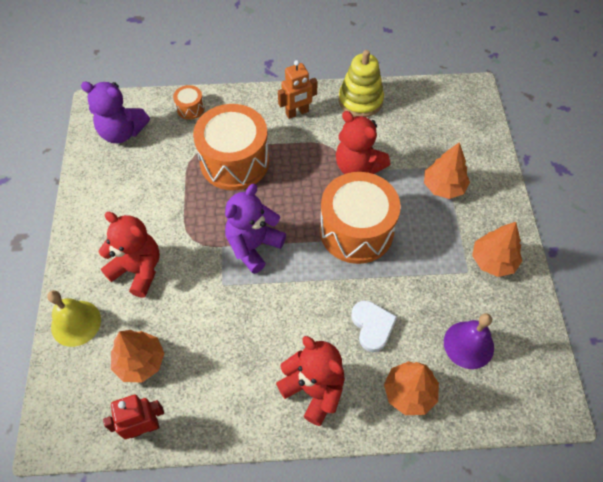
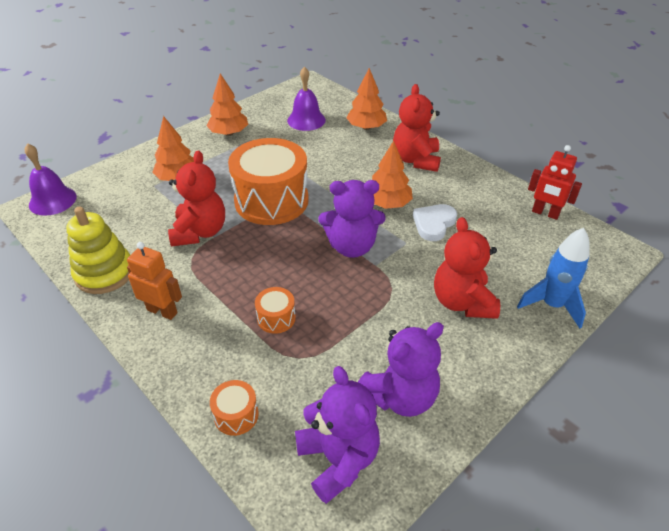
camera: 130 degrees left, 15 degrees down
(76, 323) = (551, 305): yellow bell -> blue rocket
(121, 181) = (400, 396): none -> purple teddy bear
(140, 361) = (517, 245): orange tree -> orange tree (388, 203)
(234, 161) = (276, 318): orange drum -> orange drum, size x0.42
(372, 326) = (342, 158): white heart -> white heart (433, 224)
(474, 103) = (52, 200): none -> purple bell

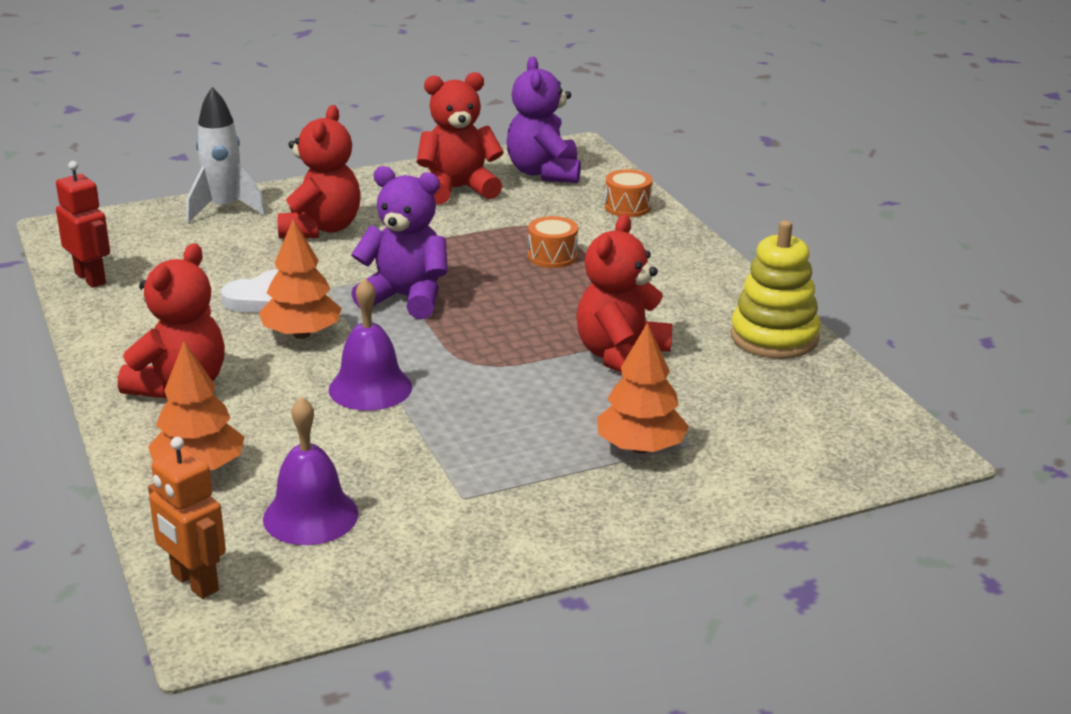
camera: 160 degrees left, 15 degrees down
(52, 200) = (884, 457): purple bell -> purple bell (370, 388)
(162, 311) = (693, 287): orange robot -> orange robot (194, 583)
(229, 133) = (503, 523): orange tree -> none
(271, 200) = (485, 376): orange drum -> none
(400, 396) = (458, 189): purple teddy bear -> red teddy bear
(551, 305) = (224, 209): blue rocket -> white rocket

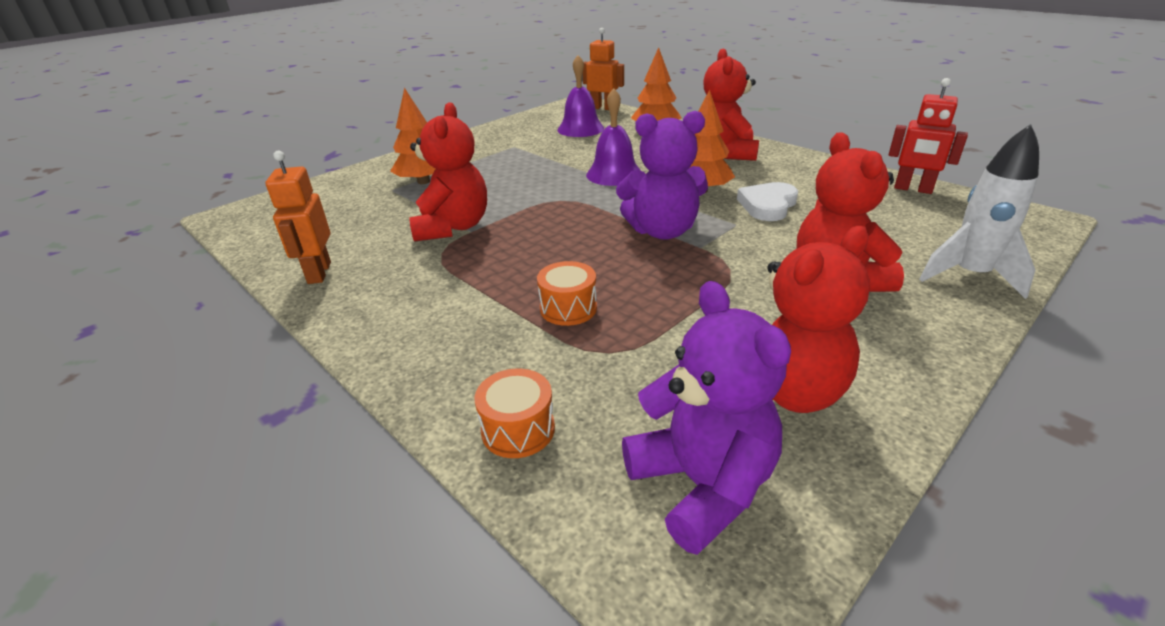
camera: 160 degrees right, 5 degrees up
(774, 337) = (319, 273): yellow stacking toy -> orange robot

